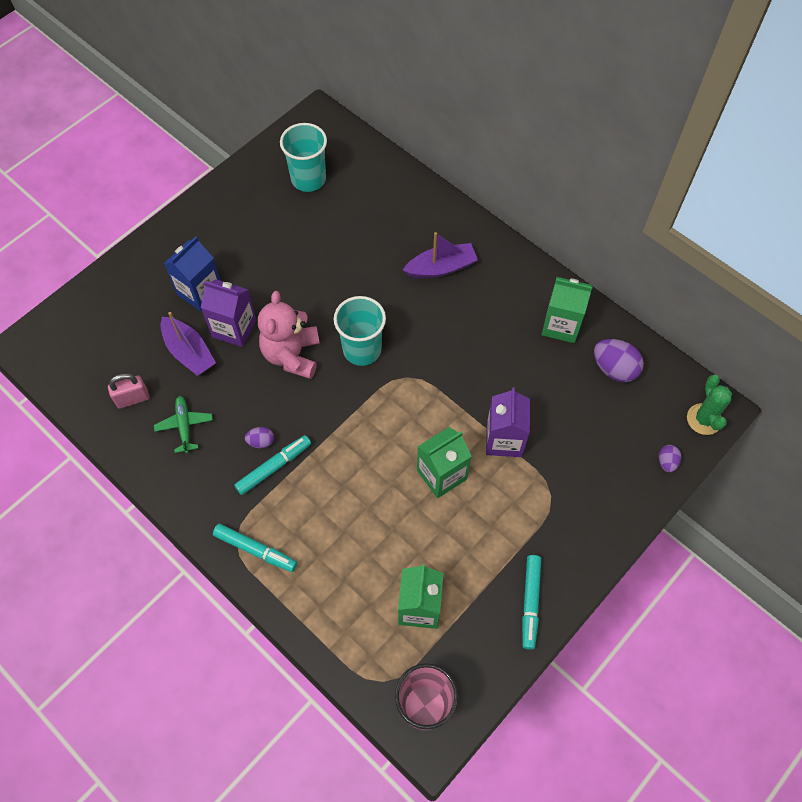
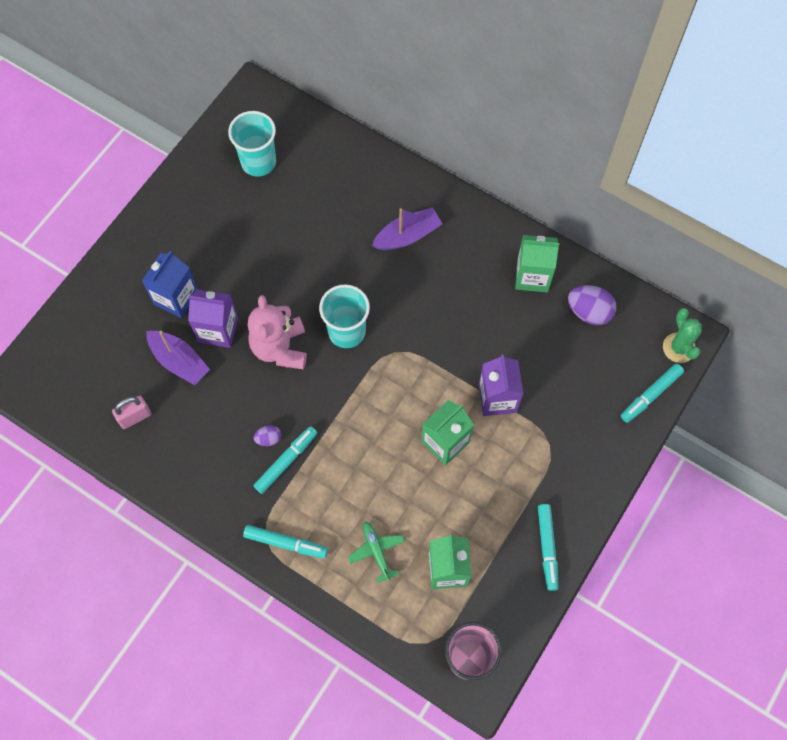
camera: 10 degrees left, 5 degrees up
(184, 426) = (191, 435): green plane -> green plane (376, 551)
(667, 462) = (650, 395): purple egg -> turquoise marker

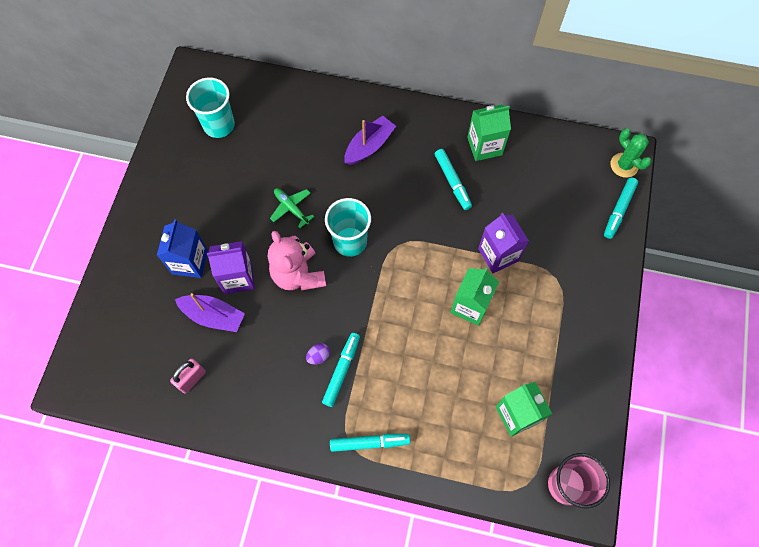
camera: 20 degrees left, 0 degrees up
(376, 551) = (451, 421): green plane -> green plane (291, 208)
(547, 548) = (591, 365): turquoise marker -> turquoise marker (452, 182)
(589, 312) = (542, 160): purple egg -> none

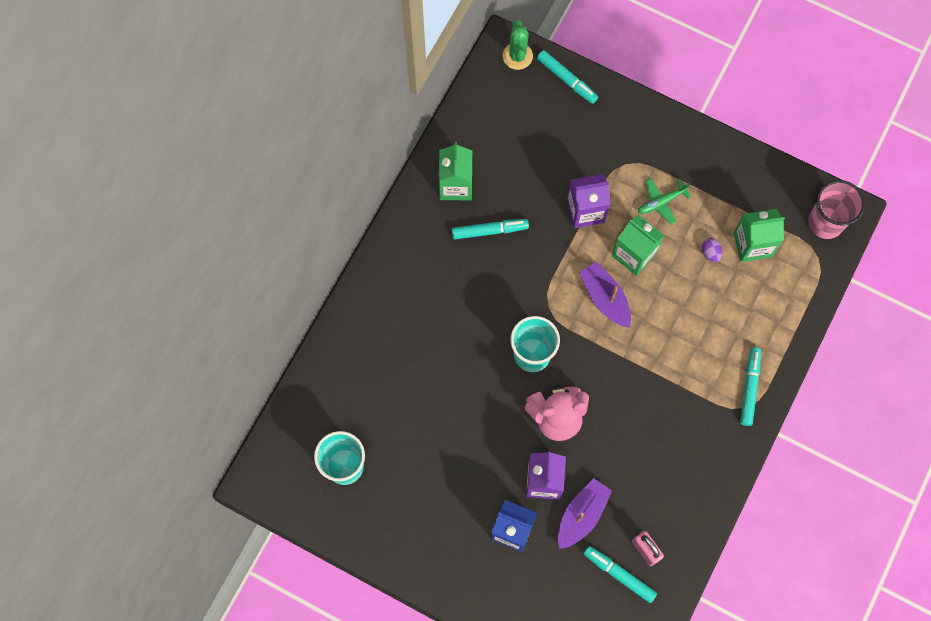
camera: 75 degrees left, 5 degrees up
(291, 208) = (475, 407): green plane -> green plane (661, 202)
(318, 356) = (651, 416): purple egg -> purple egg (710, 253)
(341, 370) = (671, 397): turquoise marker -> turquoise marker (619, 574)
(369, 146) = (421, 305): purple boat -> purple boat (605, 298)
(624, 165) = (517, 56): green cactus -> green cactus turned 75 degrees counterclockwise

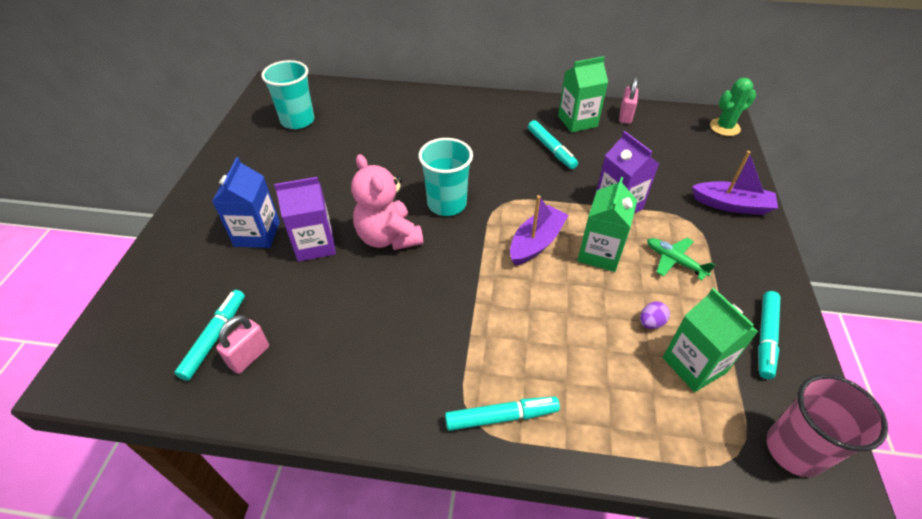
camera: 70 degrees right, 25 degrees down
(465, 135) = (625, 116): none -> pink padlock
(567, 79) = (735, 161): turquoise marker -> turquoise marker (765, 337)
(581, 515) = (283, 285): purple boat -> purple boat (731, 205)

